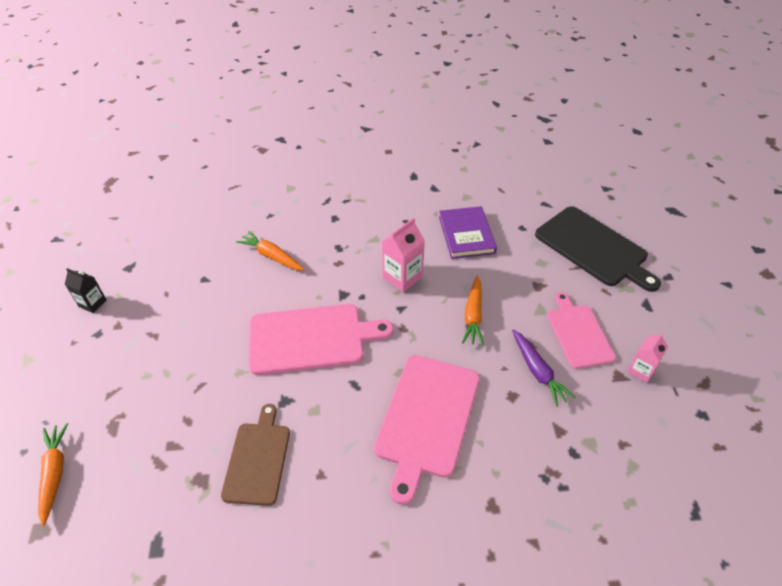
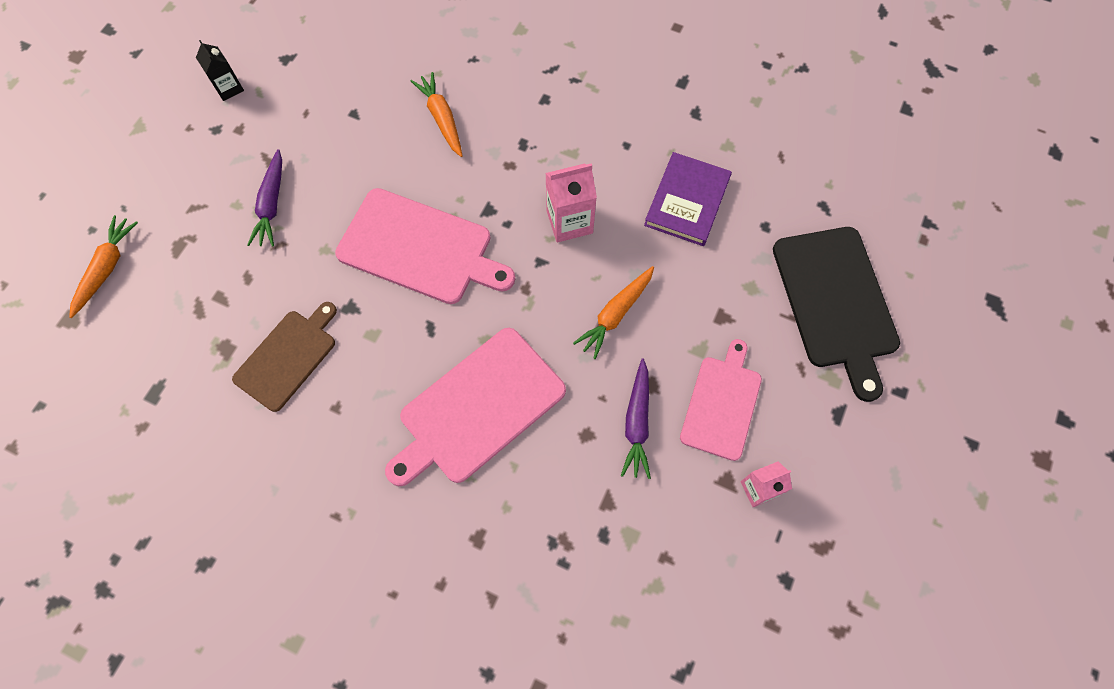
camera: 30 degrees right, 20 degrees up
(176, 362) = (271, 204): none -> purple carrot

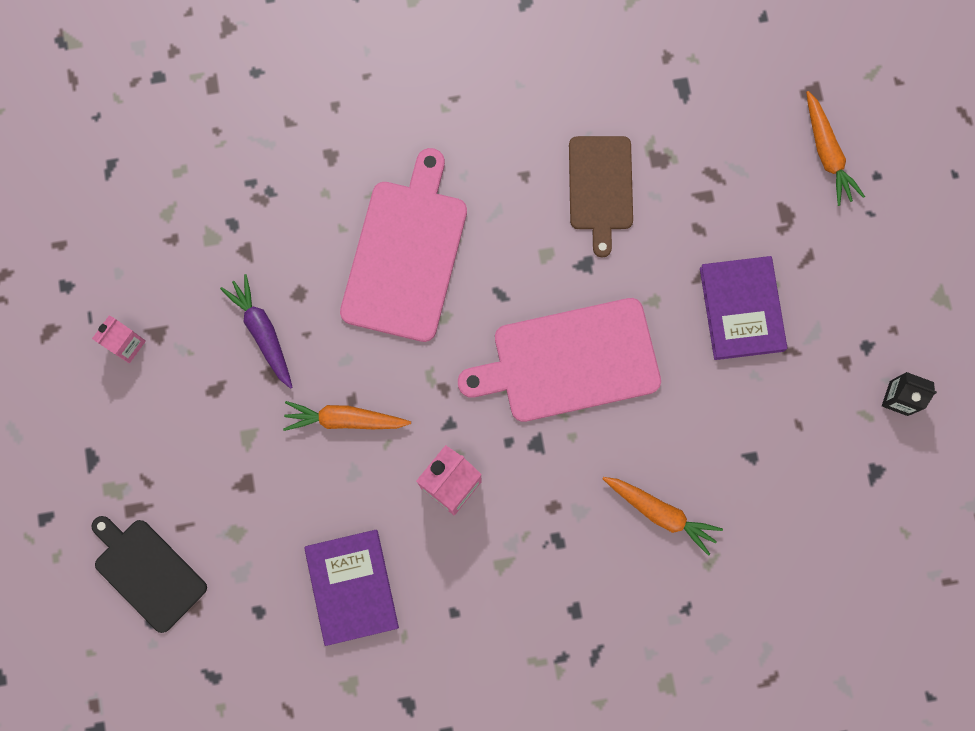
camera: 145 degrees right, 10 degrees up
(271, 204) = (741, 309): purple carrot -> purple book
(615, 314) = (345, 419): orange carrot -> orange carrot turned 90 degrees counterclockwise
(722, 404) = (199, 399): pink cutting board -> none
(835, 302) = (148, 572): black cutting board -> black cutting board, size x0.65

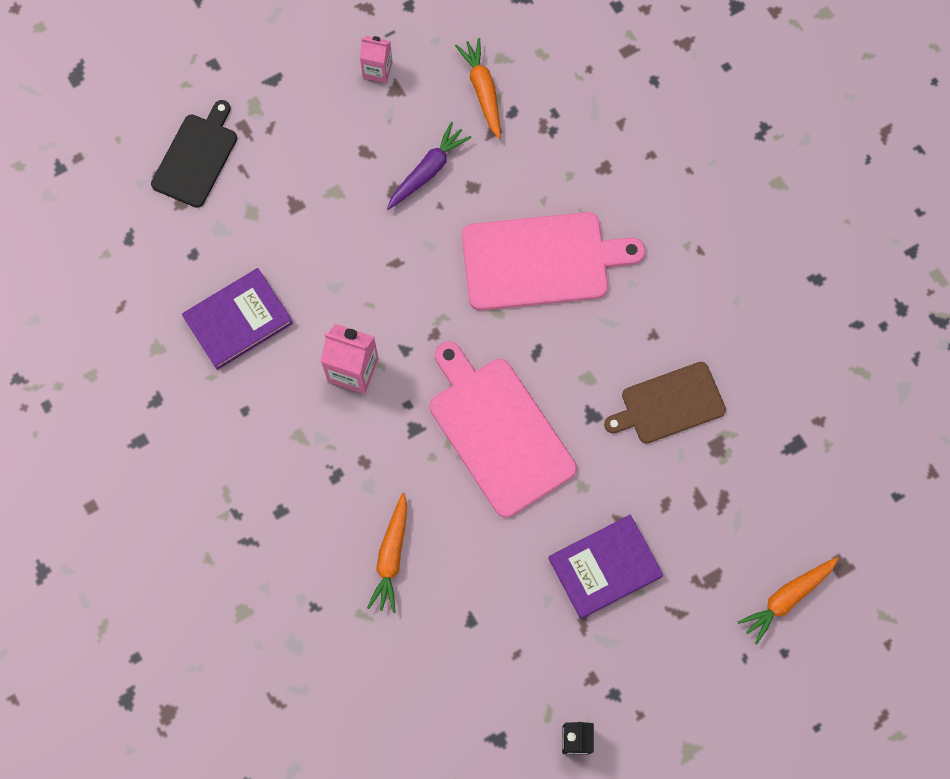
camera: 70 degrees right, 5 degrees down
(345, 419) = (377, 263): orange carrot -> orange carrot (483, 91)

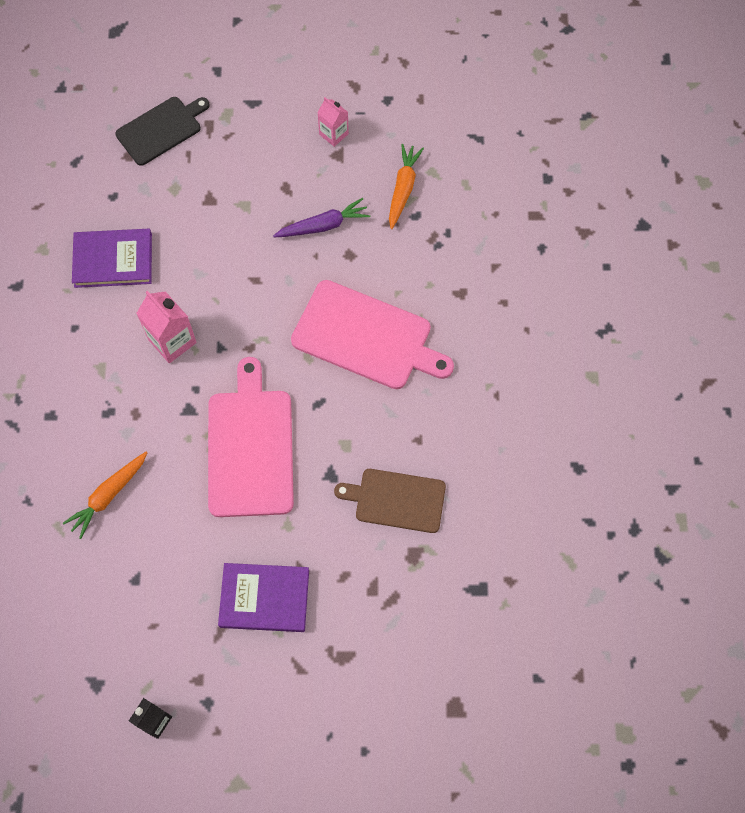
camera: 30 degrees right, 5 degrees down
(787, 598) = (394, 708): orange carrot -> none

